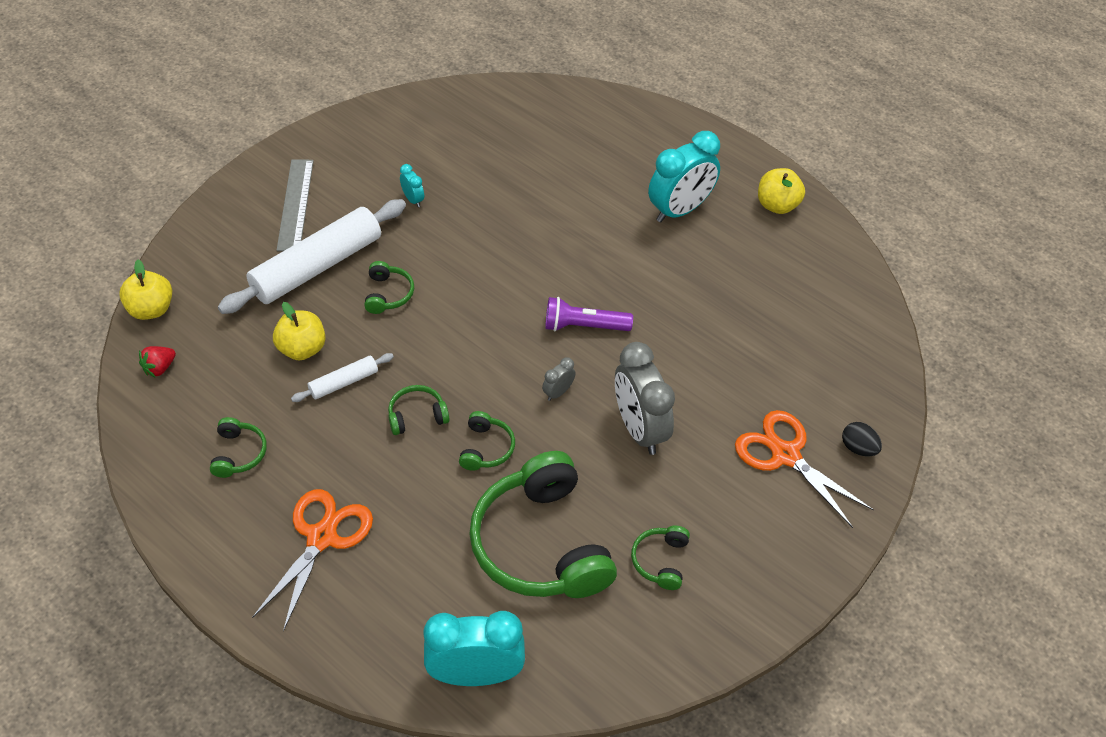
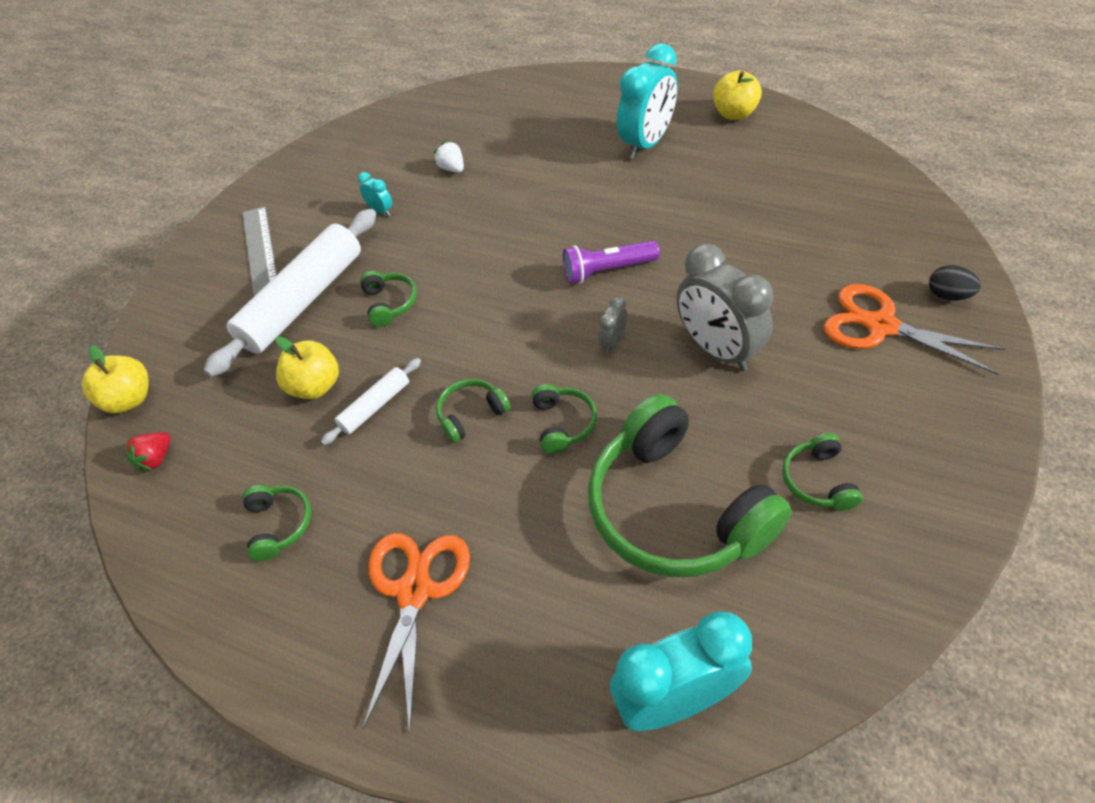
camera: 10 degrees left, 0 degrees up
(493, 176) = (452, 169): none -> white strawberry

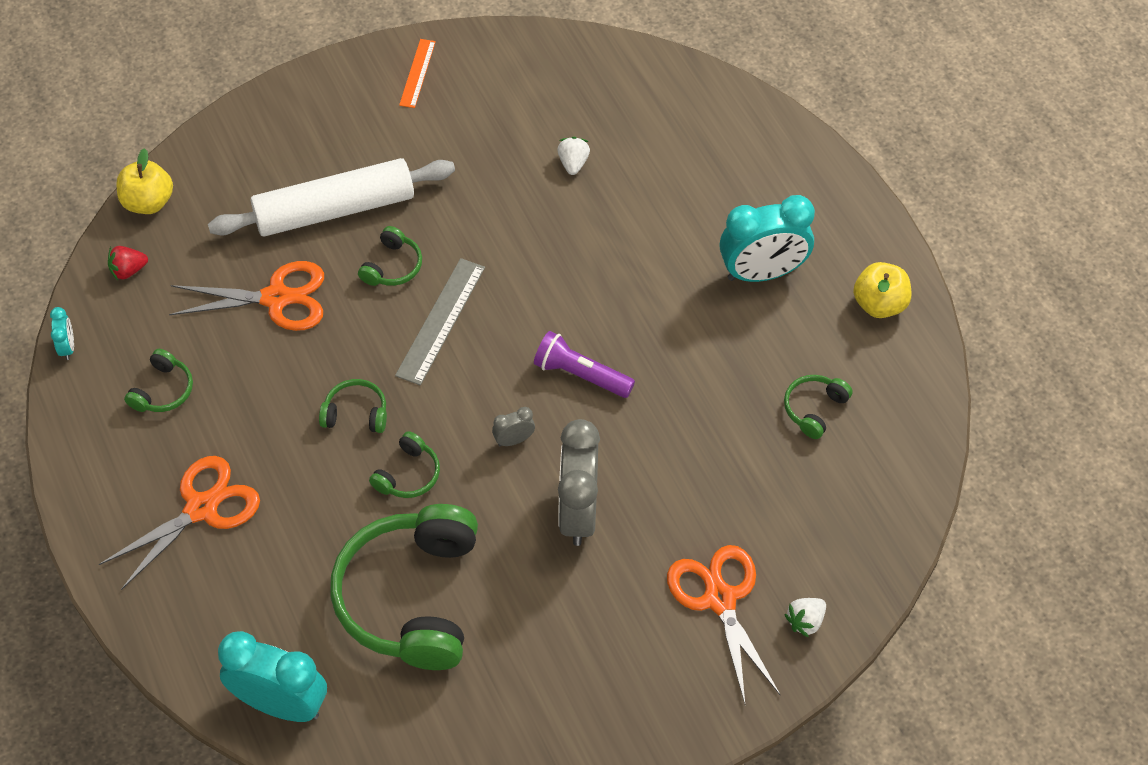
camera: 35 degrees right, 5 degrees up
(260, 251) = (346, 129): grey ruler -> grey ruler (440, 321)
(282, 191) = (417, 73): none -> orange ruler
(315, 386) = (276, 298): yellow apple -> orange scissors
(375, 406) = (300, 350): white rolling pin -> none
(381, 211) = (472, 163): turquoise clock -> turquoise clock (67, 347)
(817, 480) = (523, 662): green headphones -> green headphones (814, 409)
(948, 295) = (805, 621): black egg -> white strawberry

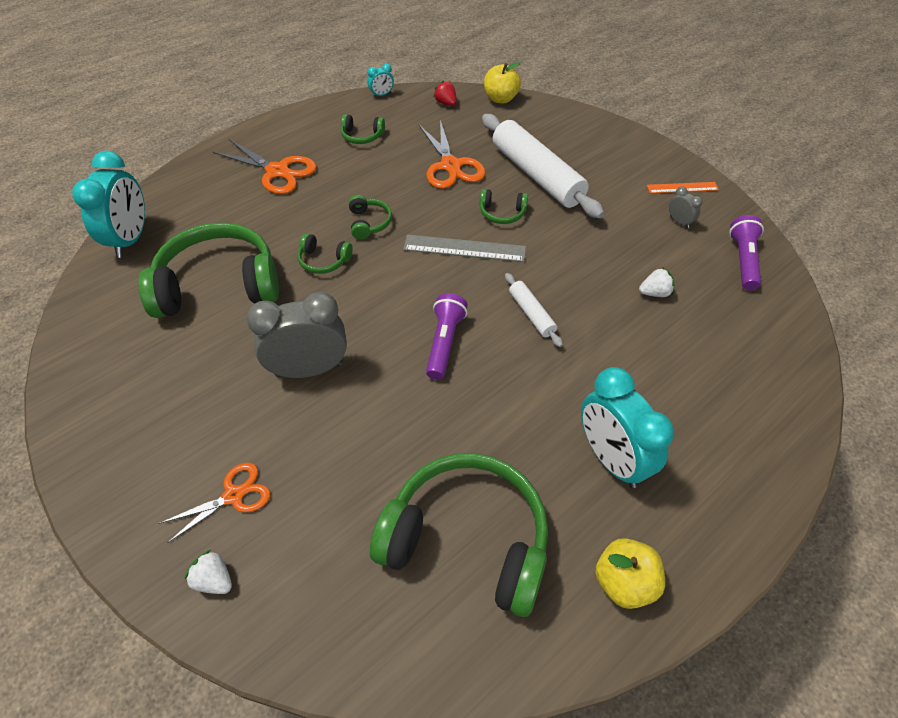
camera: 75 degrees right, 5 degrees down
(514, 440) = (369, 314): grey clock -> grey clock (679, 222)
(554, 68) = (743, 260): none -> purple flashlight
(566, 283) = (531, 314): none -> white rolling pin
(719, 599) = (233, 495): orange scissors -> orange scissors, size x0.64
(814, 409) = (467, 539): green headphones -> green headphones, size x2.32

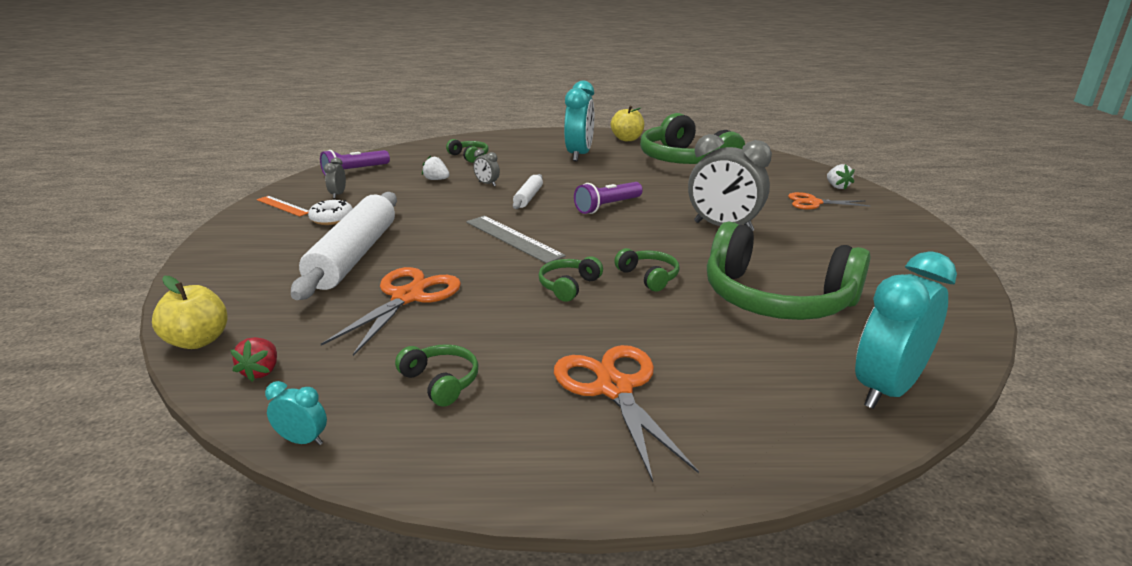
camera: 140 degrees left, 25 degrees down
(502, 213) = (440, 245): green headphones -> green headphones (469, 156)
(601, 315) = (487, 184): none -> grey clock
(621, 195) = (332, 219): none -> white donut

